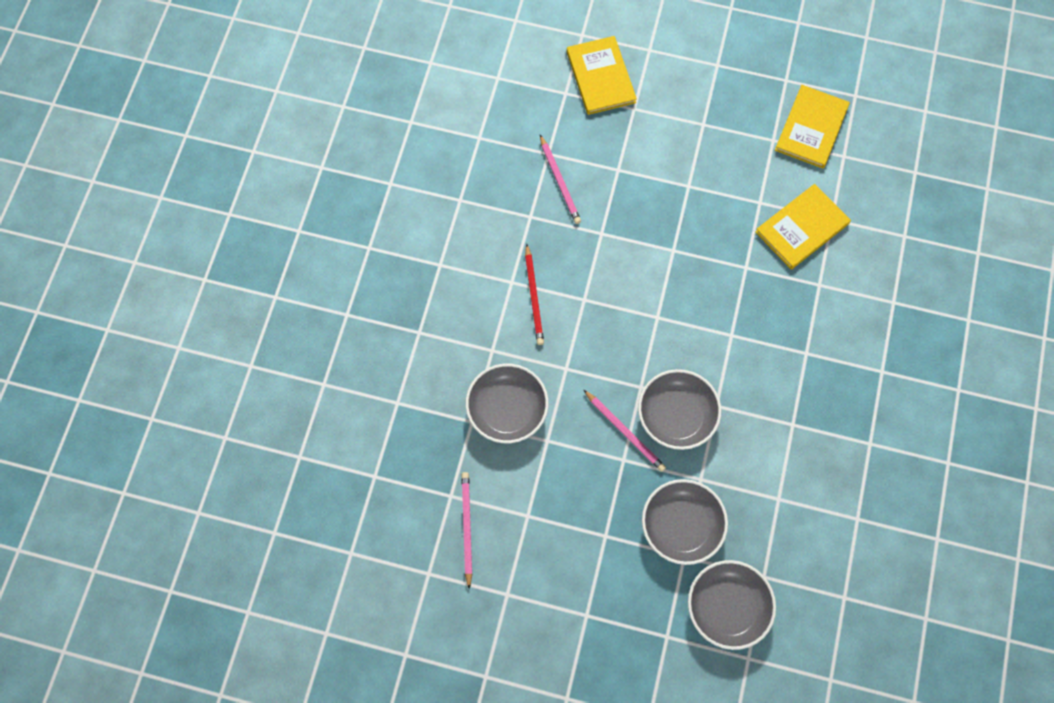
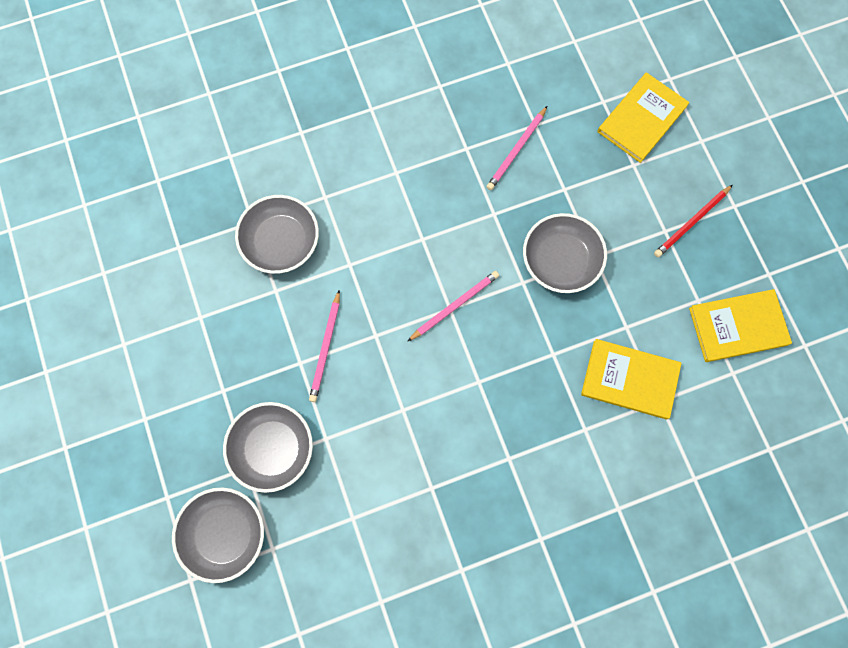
camera: 55 degrees right, 5 degrees up
(466, 528) = (159, 277): pink pencil -> pink pencil (454, 306)
(534, 296) = (396, 198): red pencil -> red pencil (692, 222)
(676, 415) = (370, 381): grey bowl -> grey bowl (560, 260)

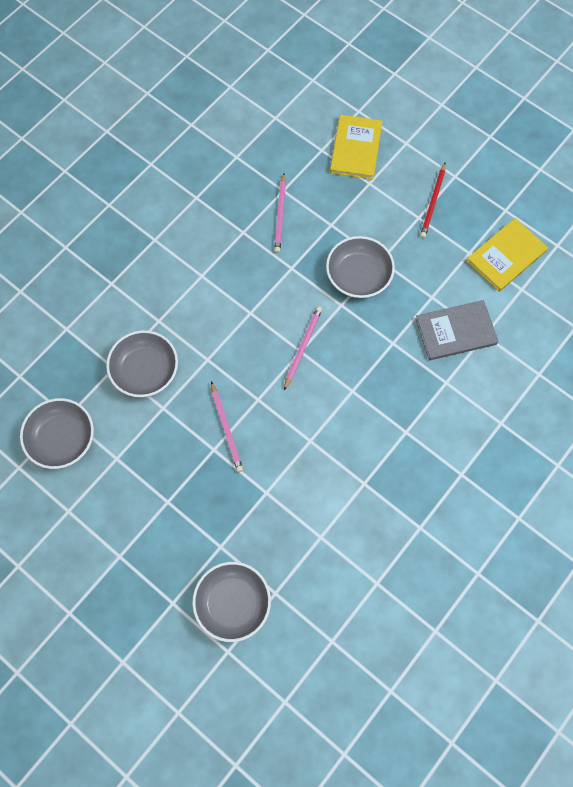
camera: 30 degrees left, 5 degrees down
(272, 448) = (231, 522): grey bowl -> grey bowl (62, 438)
(629, 379) = (455, 331): yellow book -> grey book

